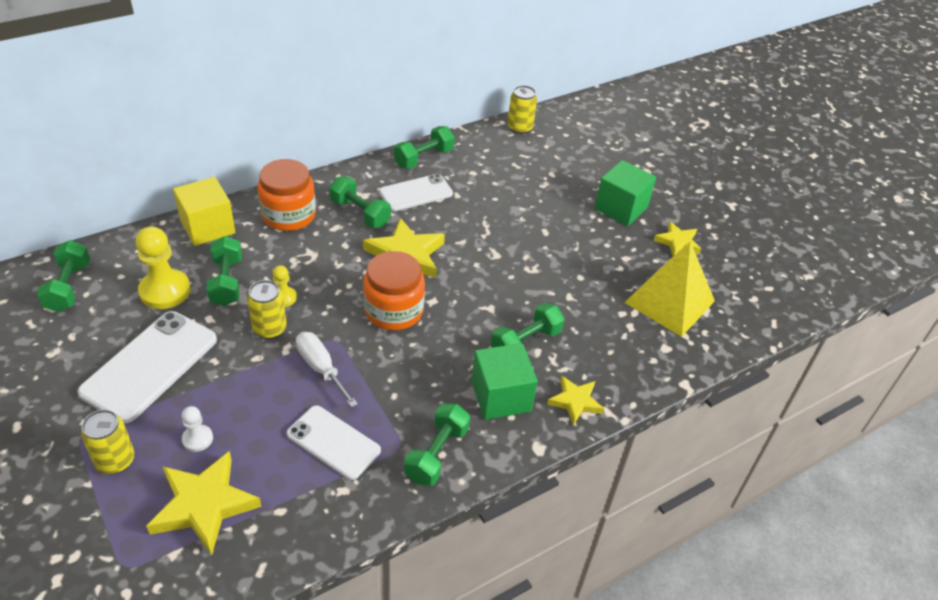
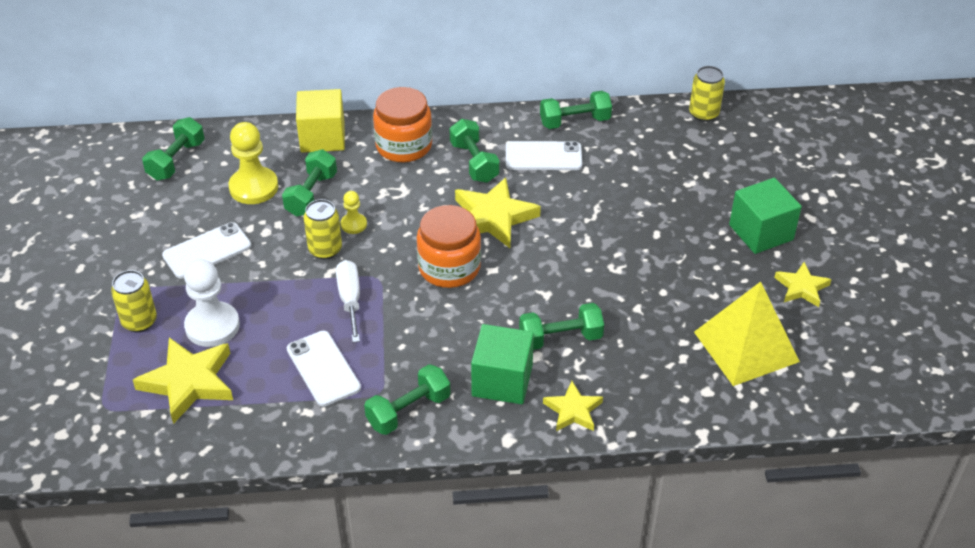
camera: 30 degrees right, 0 degrees up
(150, 366) = (207, 251): white phone -> white phone, size x0.65
(197, 439) = (212, 326): white pawn -> white pawn, size x1.91

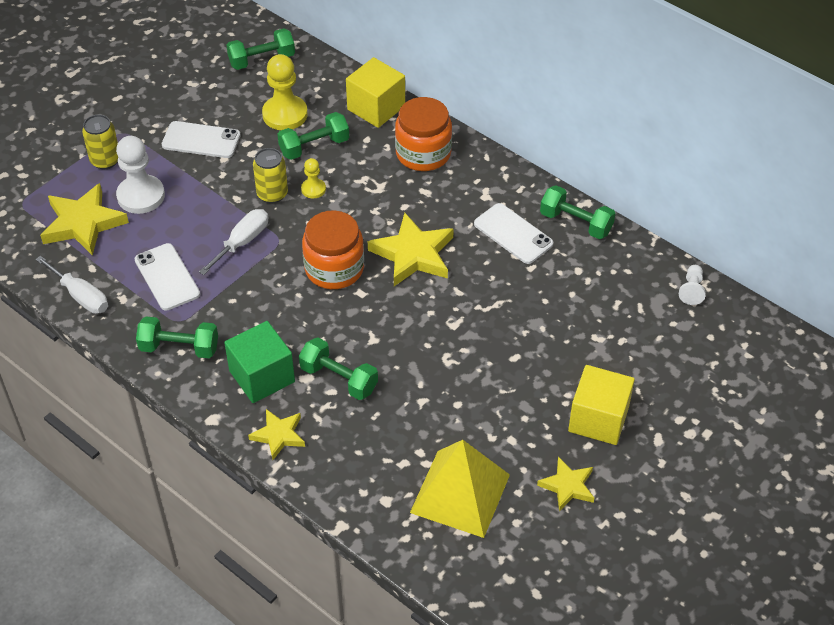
camera: 45 degrees right, 5 degrees up
(268, 437) = (81, 296): none -> white screwdriver
(323, 368) = (167, 277): white phone -> white phone turned 45 degrees counterclockwise
(474, 162) = (455, 202): green dumbbell -> none
(703, 114) = (691, 290): yellow can -> white pawn
(761, 232) = (598, 419): green cube -> yellow cube

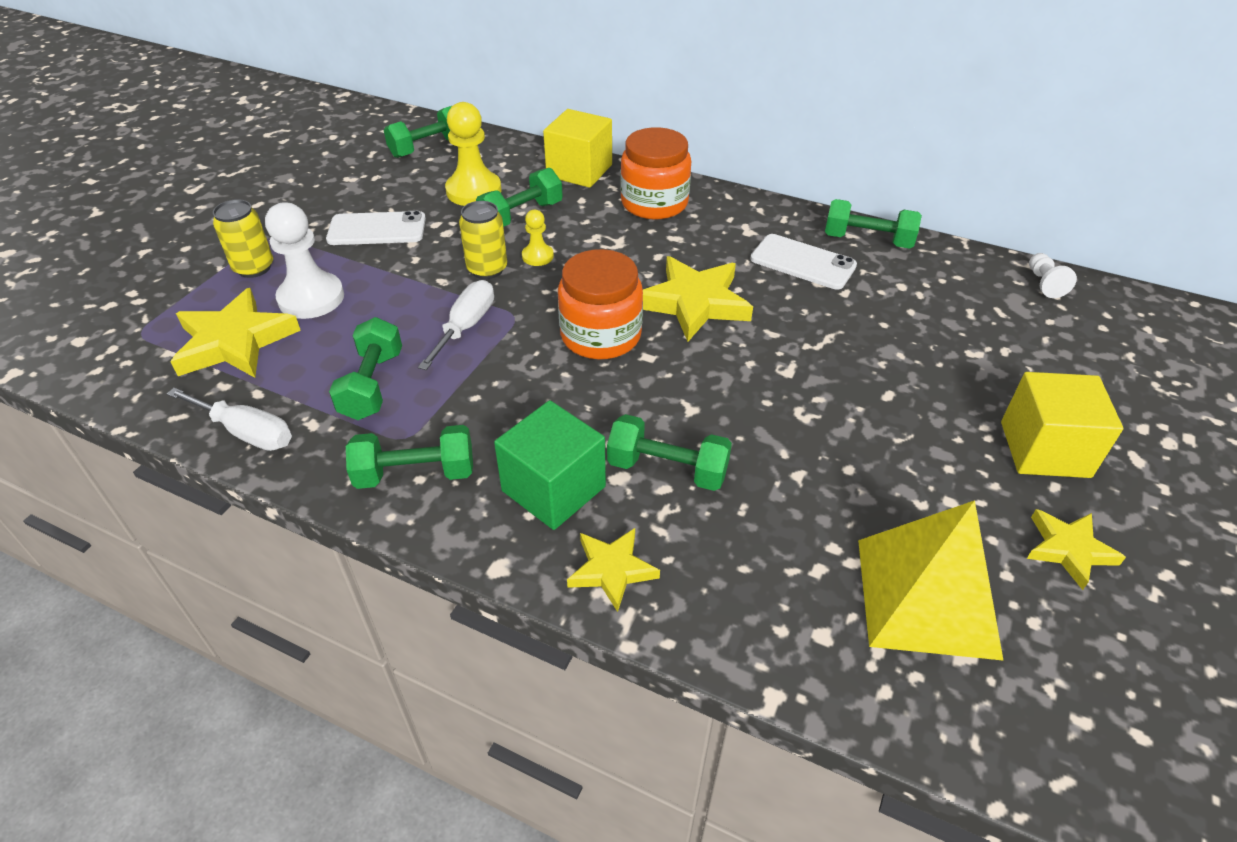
camera: 15 degrees left, 5 degrees down
(167, 277) = (372, 385): white phone -> green dumbbell

